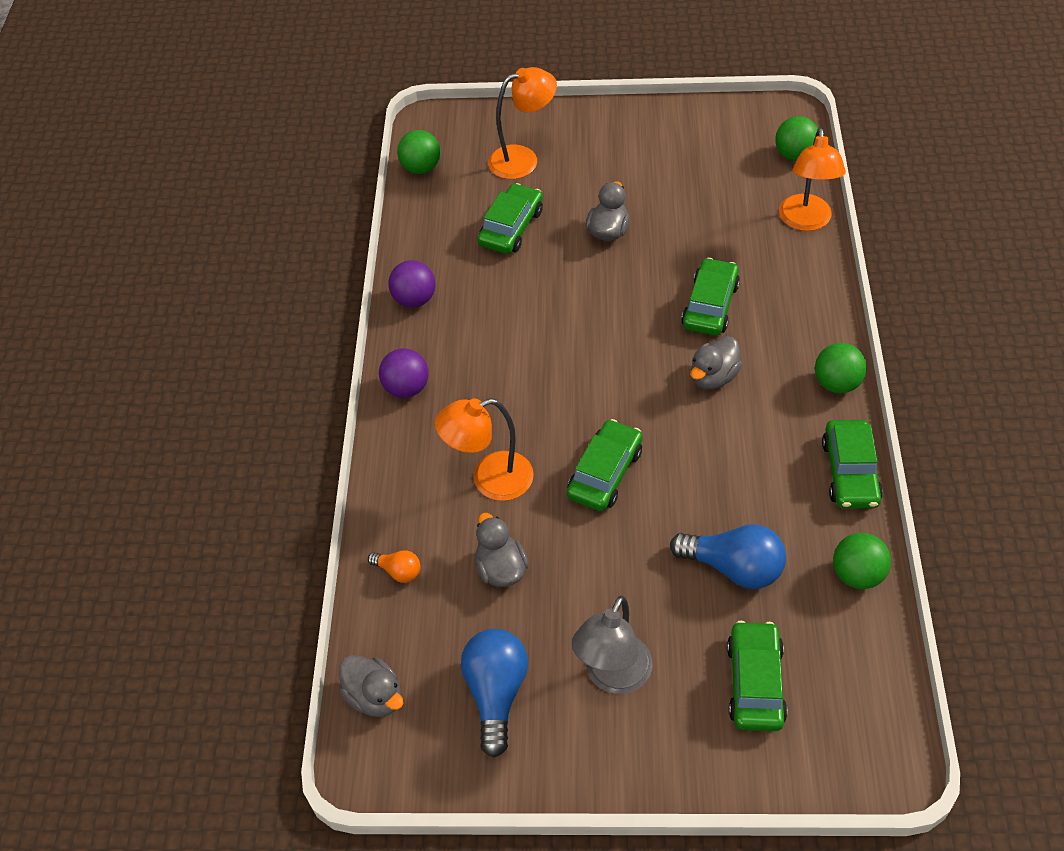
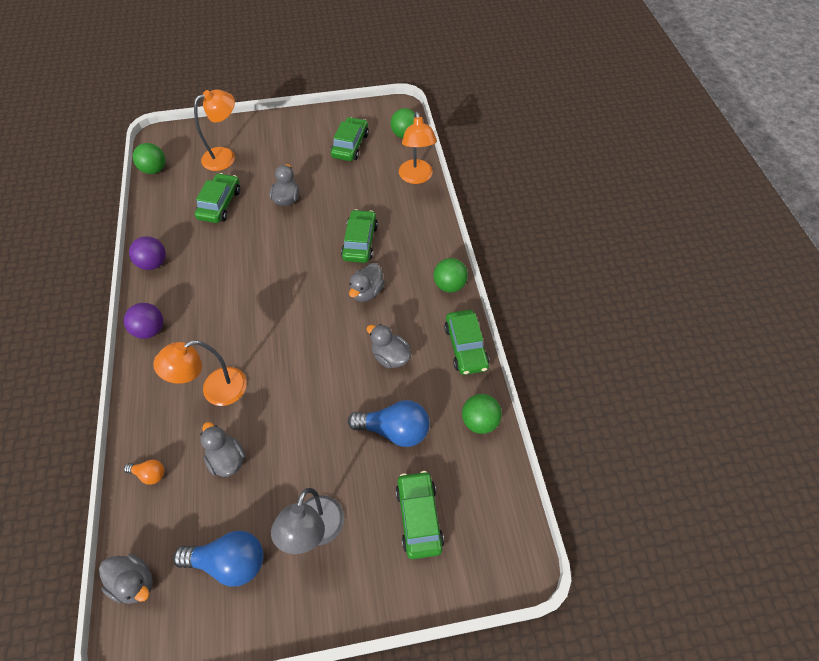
camera: 15 degrees left, 5 degrees up
(496, 693) = (229, 561): blue light bulb -> blue light bulb turned 105 degrees clockwise
(605, 473) = (298, 373): green car -> green car (350, 145)
(738, 470) = (390, 356): none -> grey duck

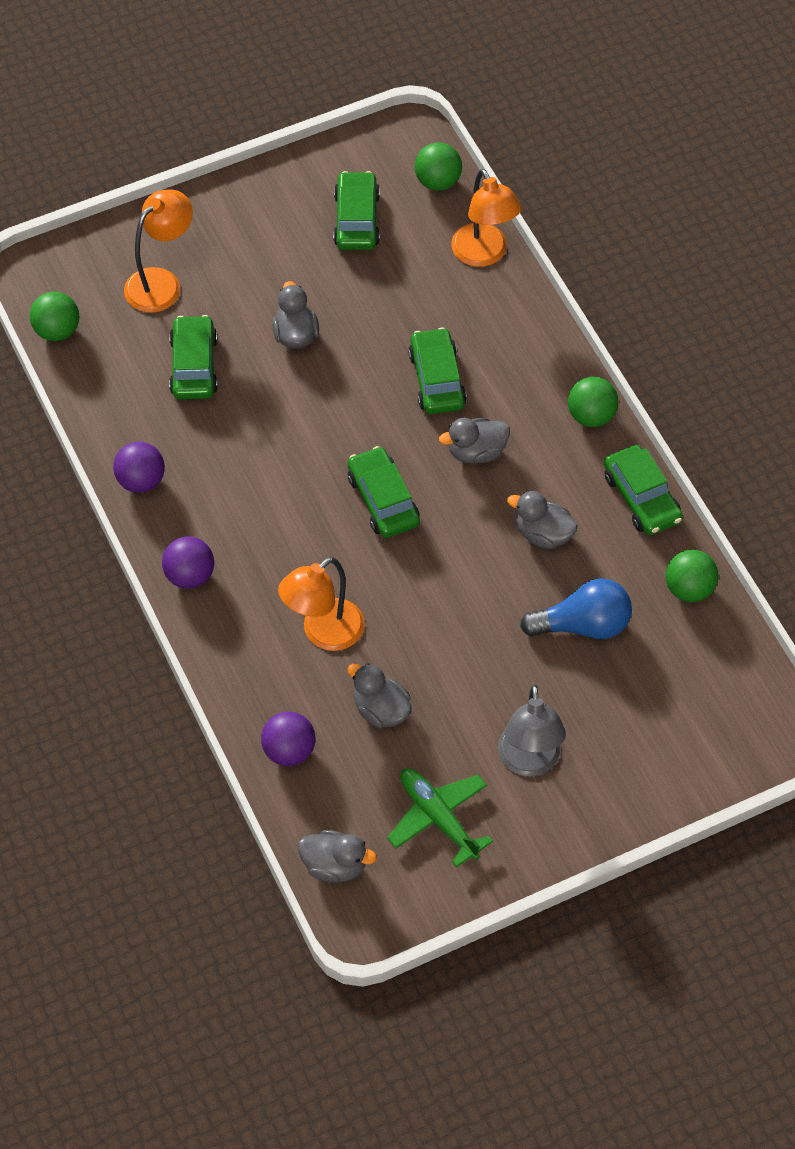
camera: 15 degrees left, 0 degrees up
(149, 474) = (289, 751): orange light bulb -> purple ball
(229, 561) = (438, 818): blue light bulb -> green plane
(367, 292) = (476, 452): grey duck -> grey duck turned 60 degrees clockwise
(419, 517) = (649, 716): green car -> green car (383, 500)

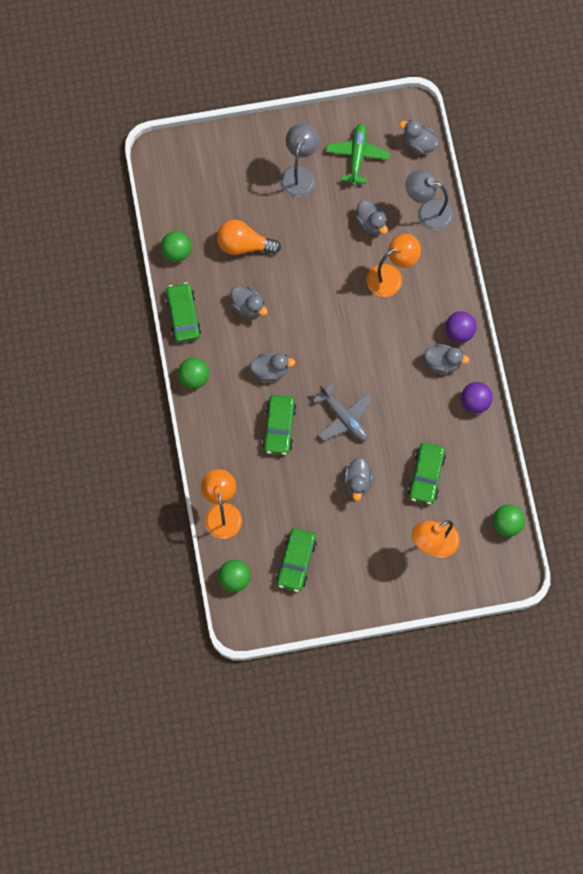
camera: 165 degrees left, 15 degrees up
(205, 525) = (443, 362): none -> grey duck
(289, 751) = (427, 212): purple ball -> grey lamp
(341, 413) = (344, 418): none -> grey plane
(383, 500) = (334, 352): green car -> none
(438, 818) = (357, 155): green plane -> green plane turned 150 degrees counterclockwise
(583, 625) = (244, 245): blue light bulb -> orange light bulb

